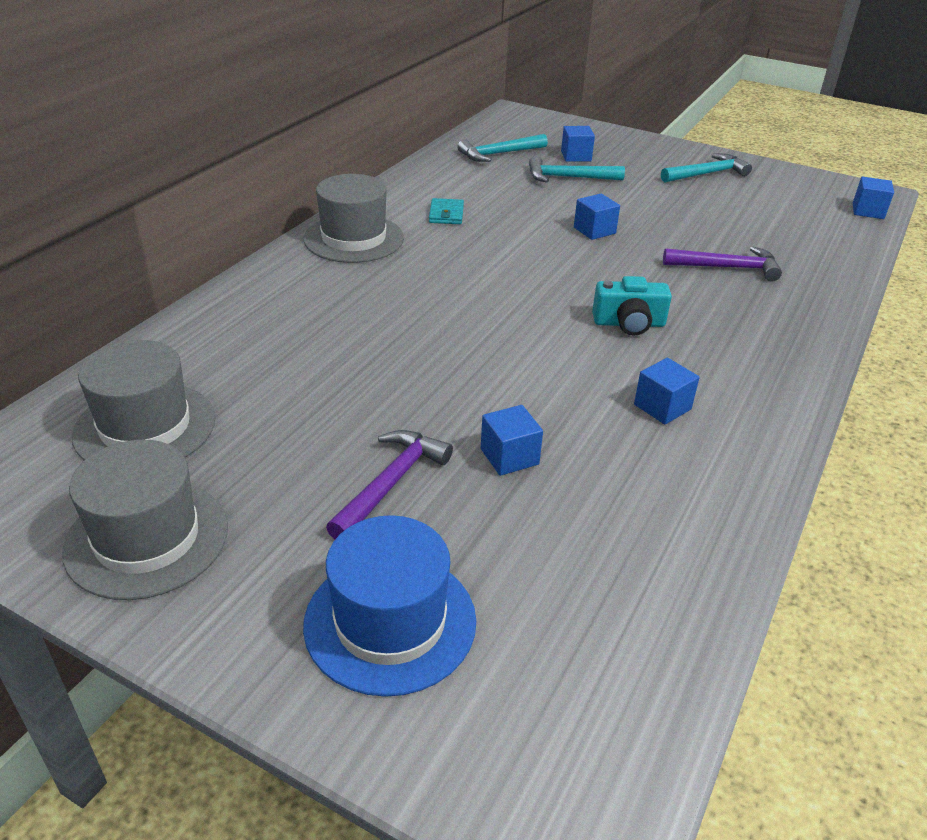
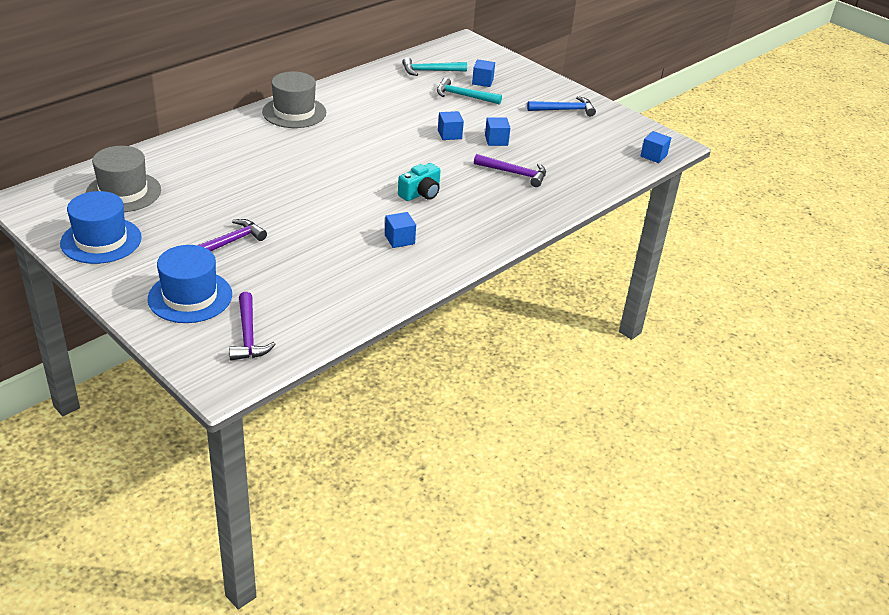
camera: 15 degrees right, 0 degrees up
(147, 538) = (101, 240): grey hat -> blue hat
(446, 214) = (362, 107): turquoise wallet -> none
(509, 456) = (296, 244): blue cube -> blue cube (496, 140)
(559, 683) = (248, 335): none -> purple hammer
(629, 323) = (420, 193): turquoise camera -> turquoise camera turned 60 degrees counterclockwise
(707, 174) = (564, 110): turquoise hammer -> blue hammer

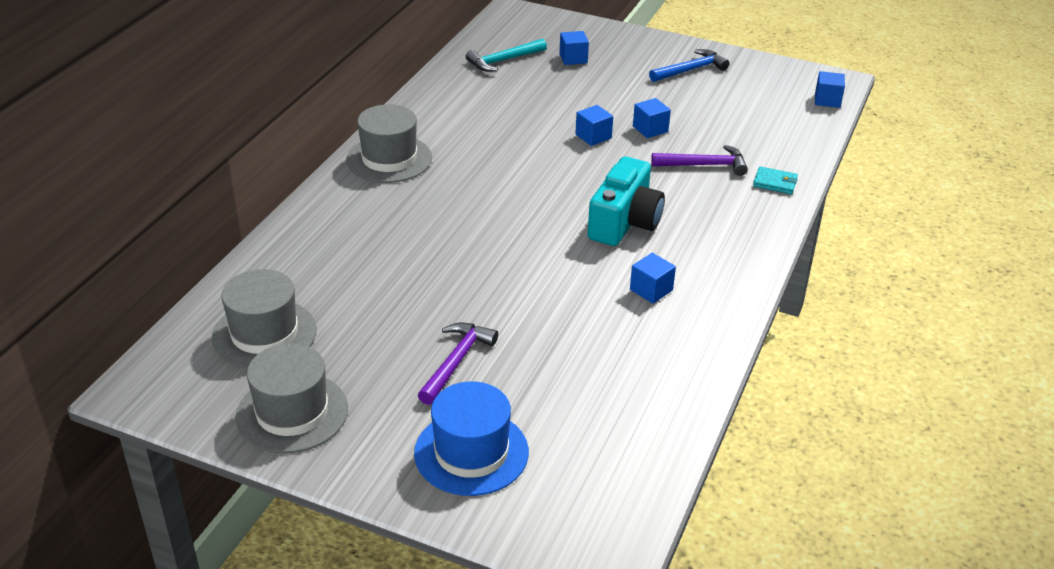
camera: 20 degrees left, 0 degrees up
(101, 240) = (292, 412): blue hat -> grey hat
(248, 335) = (585, 479): purple hammer -> none
(420, 193) = (624, 222): turquoise camera -> turquoise camera, size x1.58
(463, 96) = (568, 82): turquoise hammer -> none
(557, 198) = (775, 183): none -> turquoise wallet

